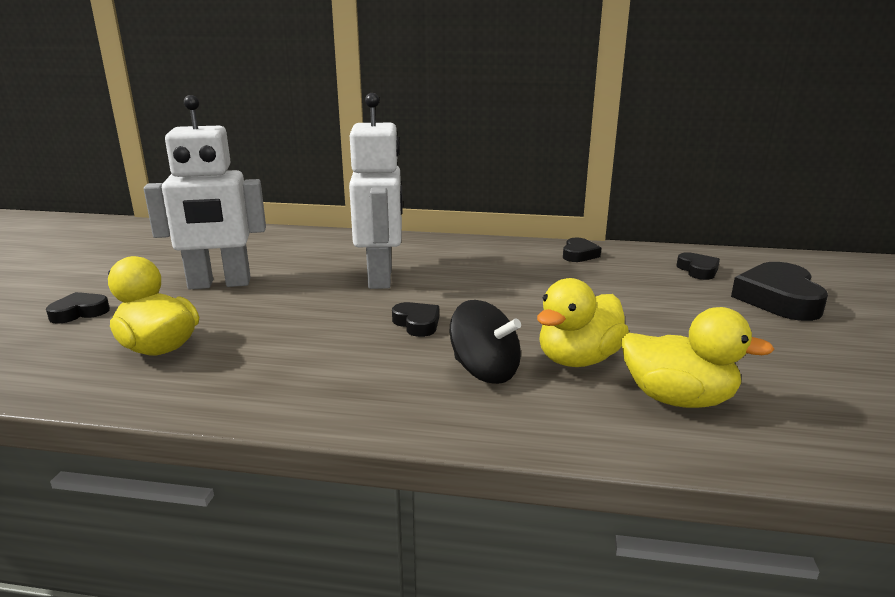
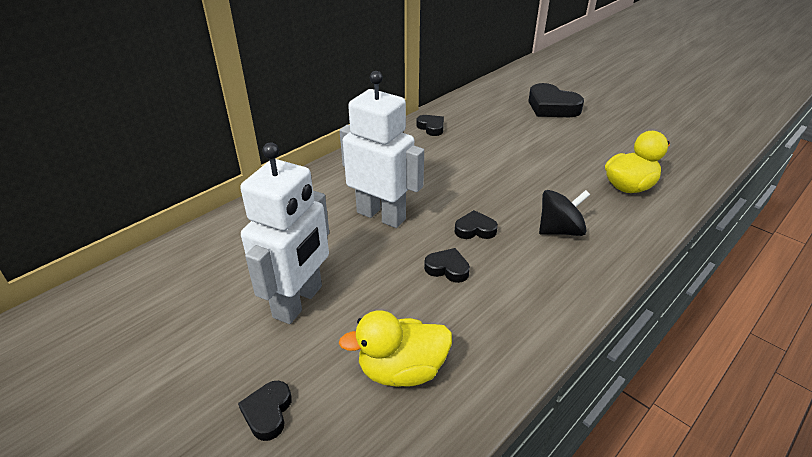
camera: 55 degrees left, 15 degrees up
(578, 359) = (569, 194): yellow duck -> none
(698, 270) = (496, 107): black heart -> black heart (447, 269)

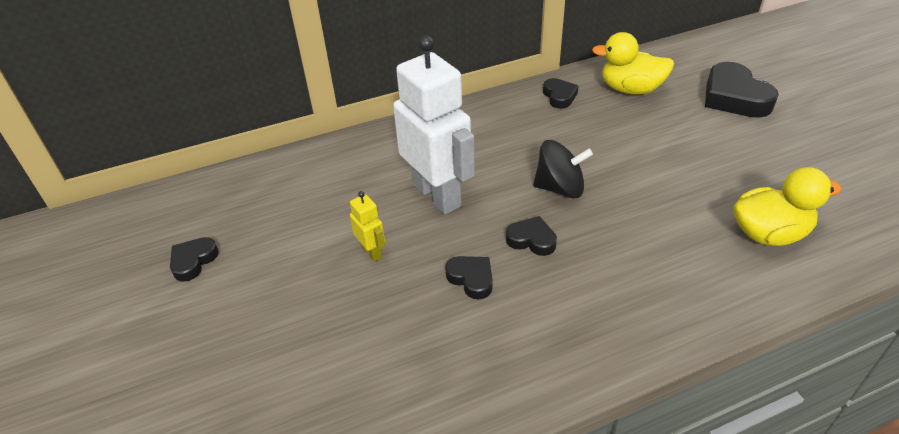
camera: 25 degrees right, 5 degrees up
(268, 413) = (212, 377): black heart -> black heart (193, 261)
(298, 302) = (300, 271): white robot -> none
(353, 270) = (372, 252): none -> yellow robot
(402, 370) = (356, 378): yellow duck -> yellow duck (630, 89)
(560, 230) = (634, 269): black spinning top -> black spinning top (560, 188)

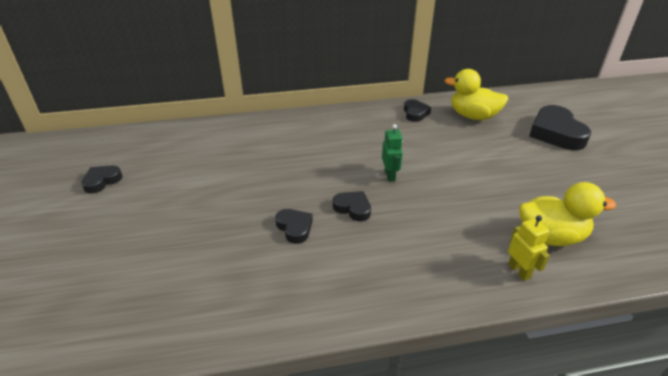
camera: 10 degrees right, 5 degrees down
(372, 252) = (229, 196): yellow robot -> yellow robot (519, 271)
(437, 195) = (294, 166): white robot -> none
(560, 188) = (390, 175): black spinning top -> green robot

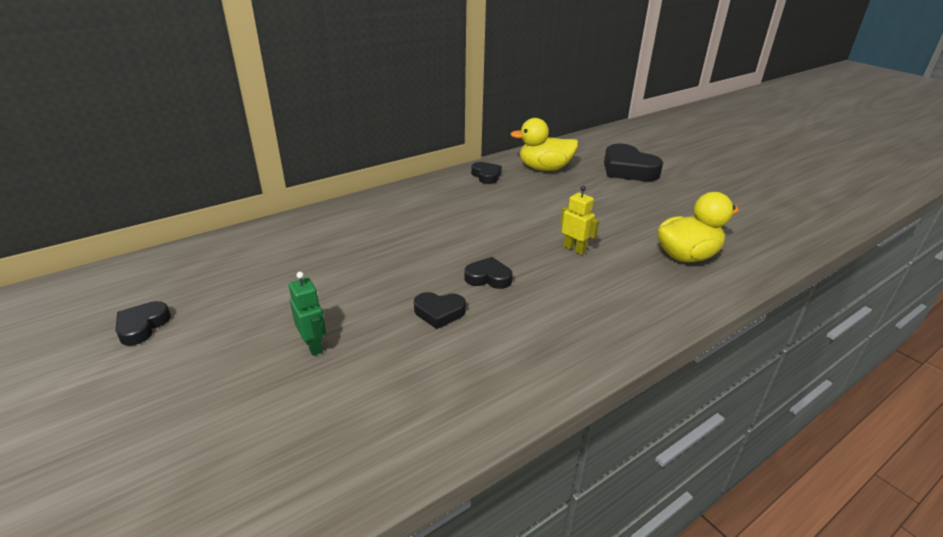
camera: 25 degrees left, 5 degrees down
(294, 228) = (439, 312): black heart -> black heart turned 150 degrees clockwise
(390, 175) = (503, 238): green robot -> green robot (313, 345)
(519, 271) = (682, 292): yellow robot -> yellow robot (574, 249)

